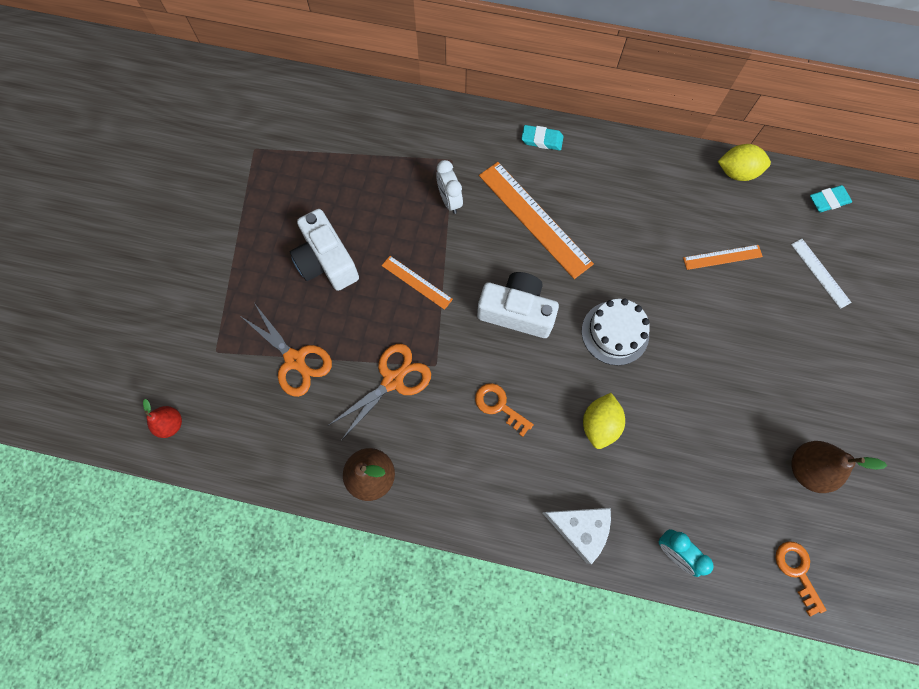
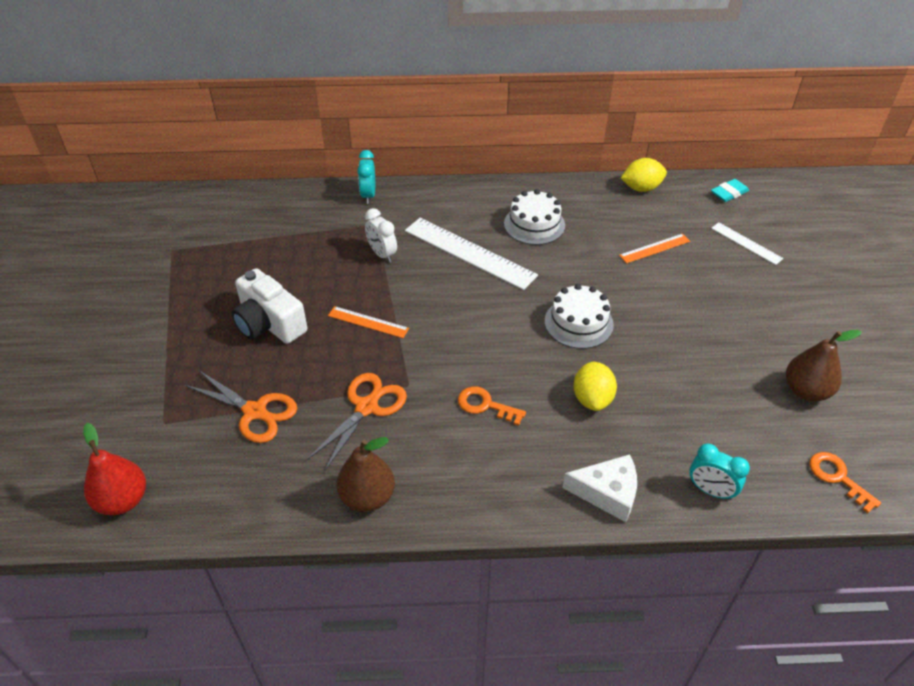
camera: 15 degrees left, 25 degrees down
(171, 424) = (123, 500): red pear -> red pear, size x1.56
(454, 119) = (368, 195): none -> turquoise clock
(516, 312) = (476, 326): white camera -> none
(535, 219) = (469, 252): orange ruler -> white ruler
(542, 140) = (456, 196): turquoise eraser -> none
(610, 197) = (534, 224): none -> white cake

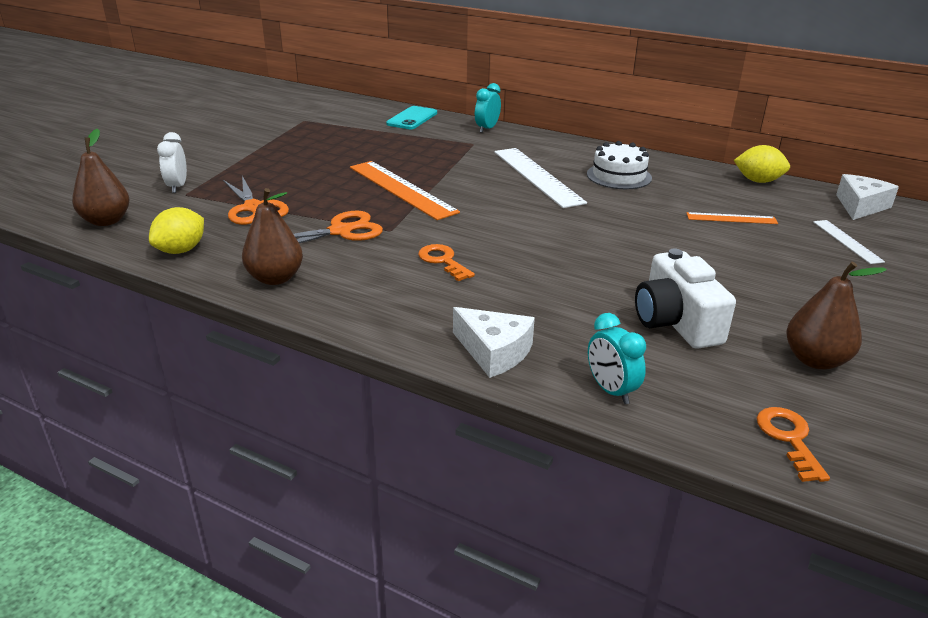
camera: 30 degrees right, 15 degrees down
(123, 500) = (106, 221): red pear -> brown pear
(269, 323) = (324, 169): white camera -> white camera (676, 322)
(282, 205) = (412, 118): none -> turquoise phone
(368, 322) = (402, 189): orange ruler -> orange ruler, size x1.91
(382, 254) = (459, 159): white clock -> white clock (177, 187)
(578, 323) = (594, 240): white cake -> none
(592, 399) = (552, 289): yellow lemon -> yellow lemon (181, 250)
(729, 193) = (860, 206): turquoise eraser -> white cheese

